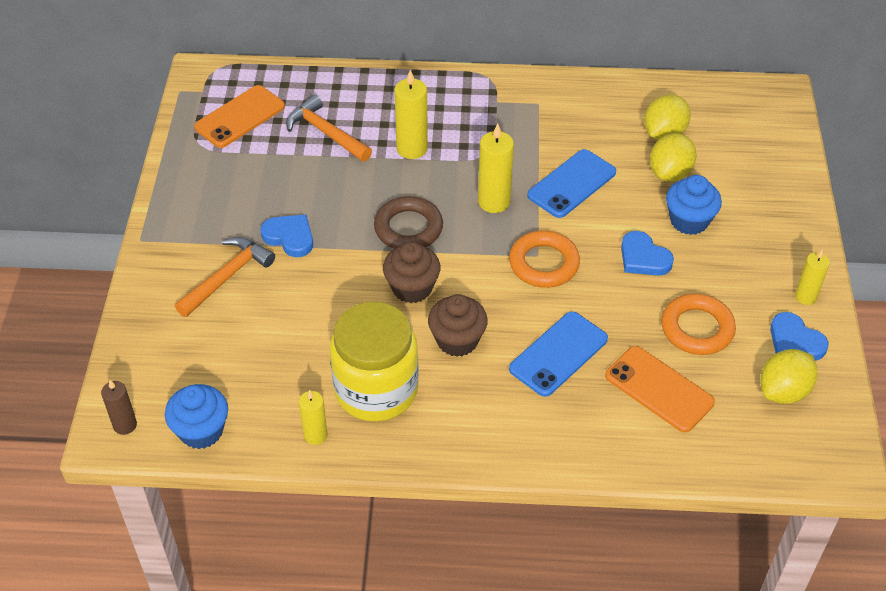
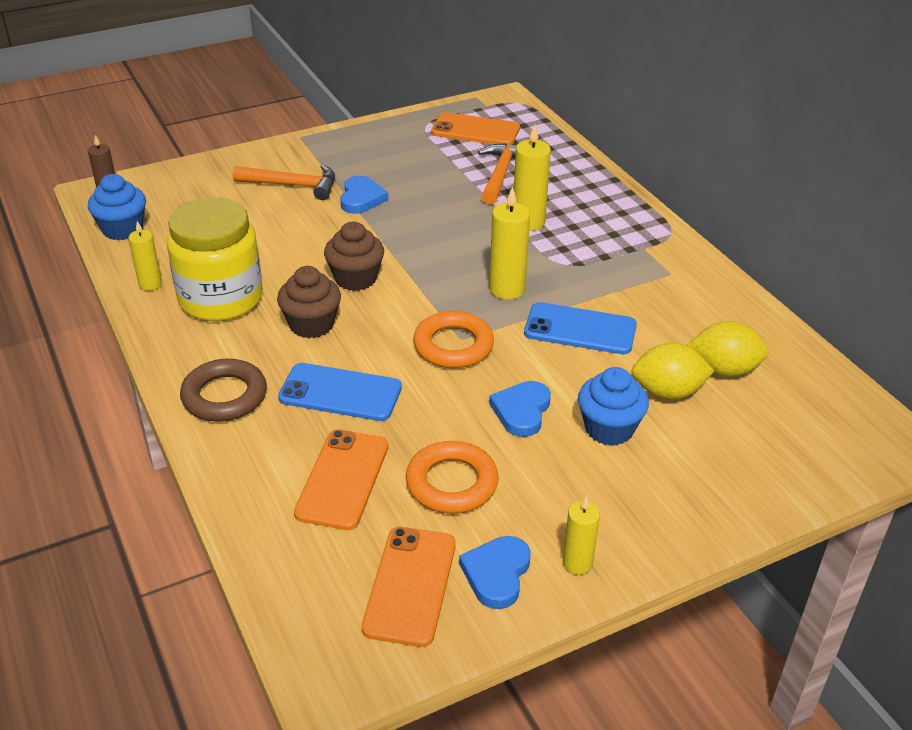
camera: 60 degrees right, 10 degrees down
(408, 228) = (427, 253): brown ring -> brown ring (224, 396)
(783, 391) = (410, 585): yellow lemon -> orange phone

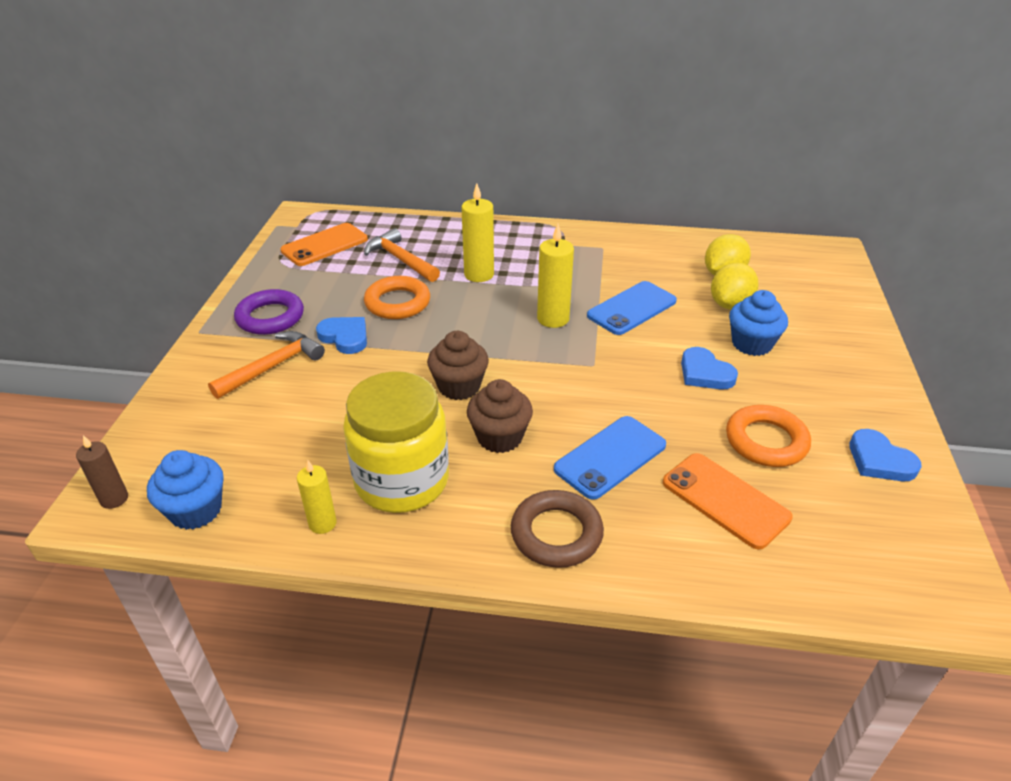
camera: 55 degrees left, 0 degrees up
(349, 155) = (270, 317): none -> purple ring
(410, 585) = (873, 511): orange phone -> none
(453, 346) = (599, 372): orange ring -> orange ring (397, 303)
(577, 563) = (885, 417): yellow candle -> none

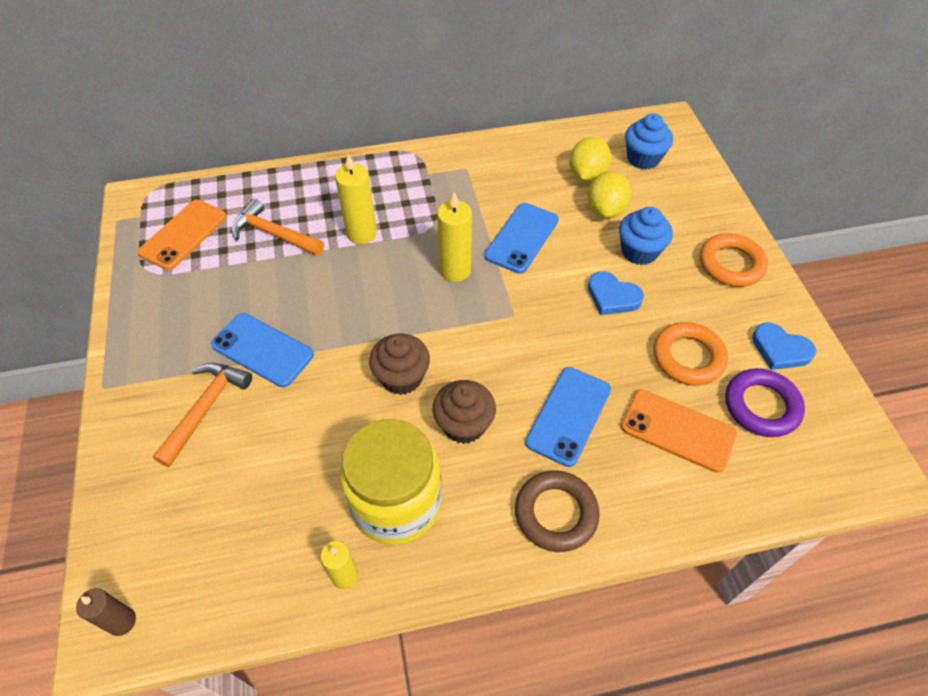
camera: 20 degrees left, 15 degrees up
(196, 510) = (214, 605): blue cupcake -> blue cupcake (643, 158)
(270, 317) = (171, 346): purple ring -> purple ring (761, 406)
(345, 337) = (262, 350): blue heart -> blue phone
(397, 303) = (296, 291): orange ring -> orange ring (731, 264)

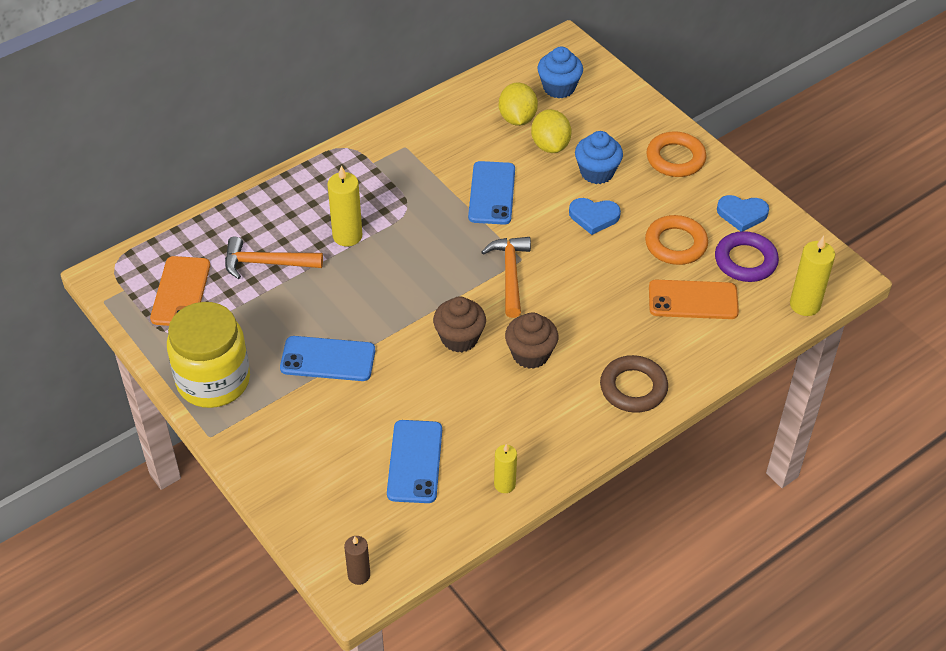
camera: 25 degrees left, 5 degrees down
(205, 408) = (313, 419): orange hammer -> orange hammer (510, 274)
(396, 503) = (512, 425): yellow jar -> yellow jar (213, 380)
(455, 270) = (451, 239): yellow candle -> yellow candle (805, 305)
(568, 416) = (607, 319): blue phone -> blue phone (414, 461)

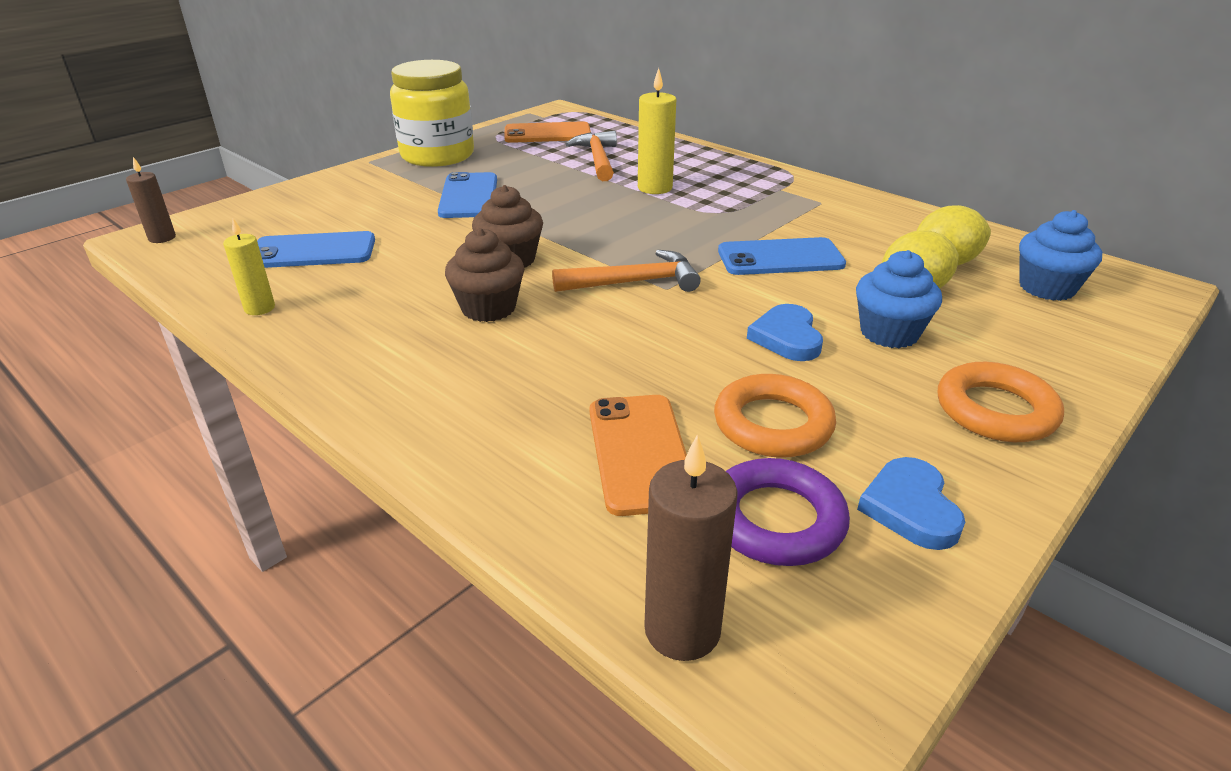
camera: 80 degrees right, 15 degrees down
(633, 388) = (425, 399): brown ring -> none
(805, 305) = (682, 630): yellow candle -> brown candle

